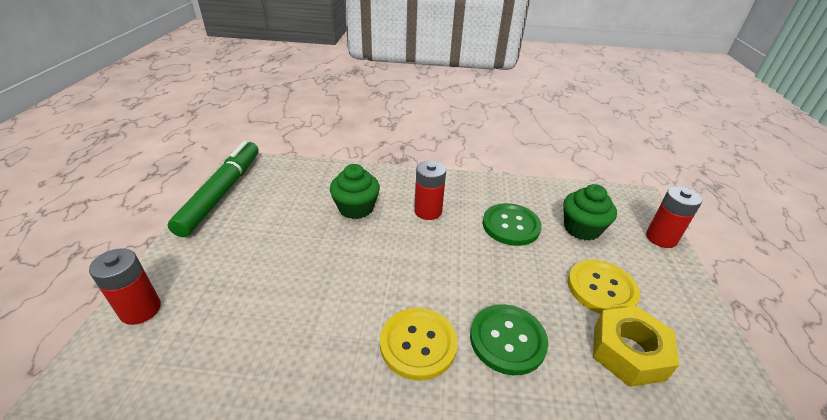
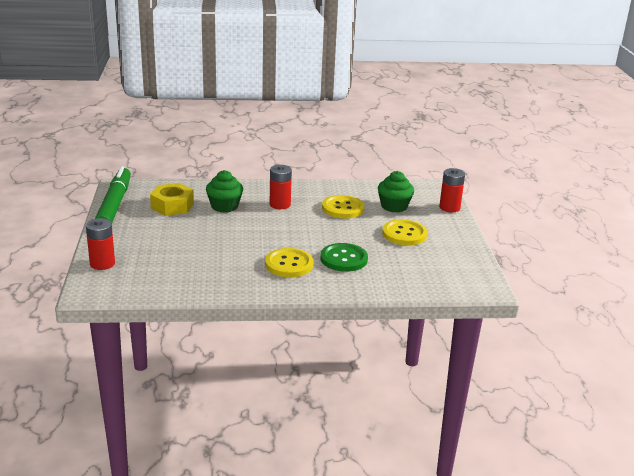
camera: 10 degrees left, 10 degrees down
(511, 226) = (343, 208): green button -> yellow button
(628, 352) = (416, 258): yellow nut -> yellow nut (172, 206)

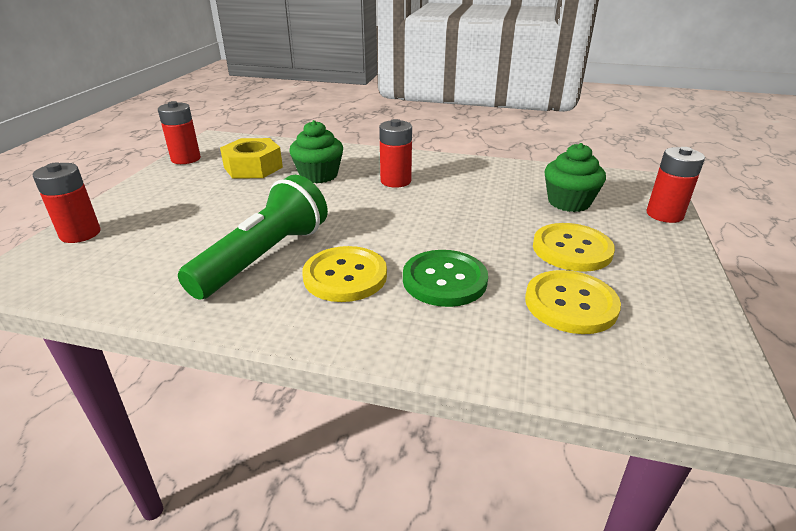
camera: 20 degrees right, 5 degrees up
(114, 205) = (186, 159): green marker -> red battery
(234, 261) = (264, 257): none -> green flashlight
(343, 208) = (485, 196): yellow button -> yellow button (570, 304)

